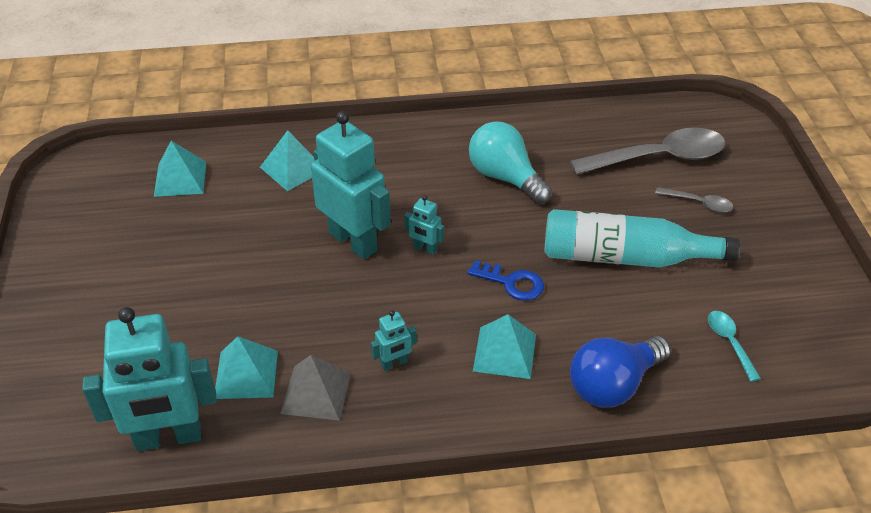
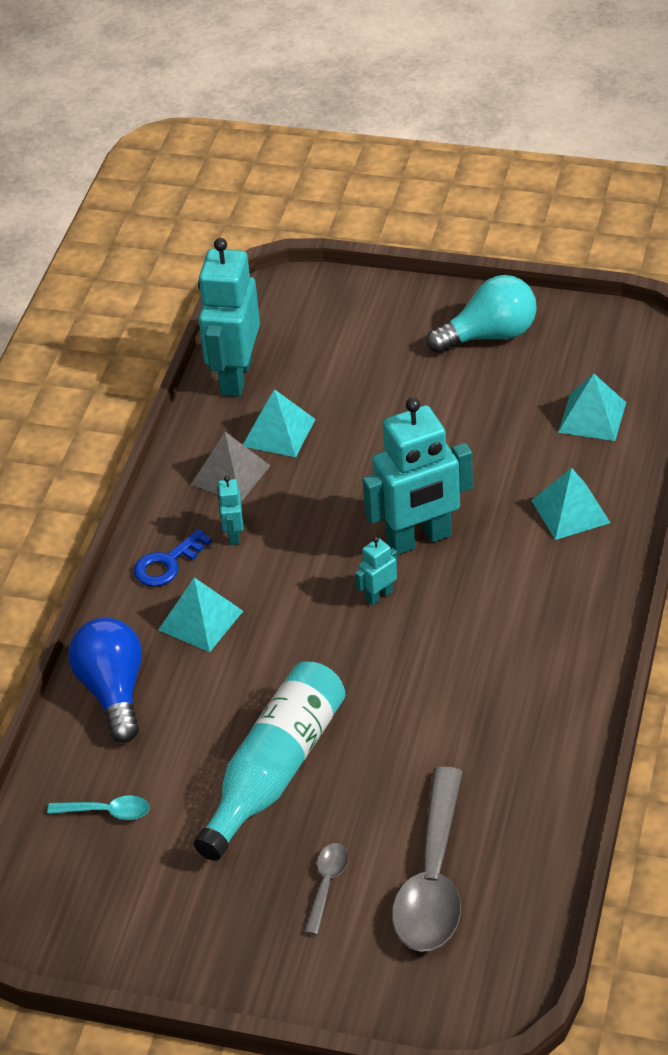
camera: 115 degrees right, 0 degrees up
(505, 177) = (466, 702): turquoise light bulb -> turquoise light bulb (489, 335)
(511, 283) = (290, 654): blue key -> blue key (167, 563)
(699, 203) = (327, 884): grey spoon -> grey spoon turned 150 degrees clockwise

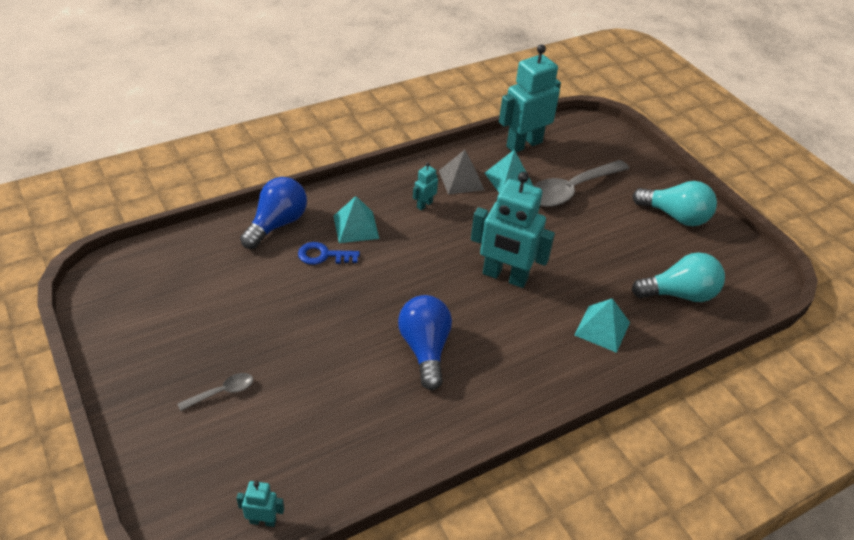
camera: 40 degrees right, 0 degrees up
(107, 812) = (195, 269): turquoise spoon -> none
(167, 563) = (379, 193): blue key -> blue key (323, 255)
(275, 770) = (284, 318): turquoise bottle -> none
(379, 595) = (448, 285): turquoise robot -> turquoise robot (263, 521)
(433, 879) = (268, 441): grey spoon -> grey spoon (571, 190)
(447, 674) = (425, 349): none -> blue light bulb
(592, 417) = (679, 294): turquoise pyramid -> turquoise light bulb

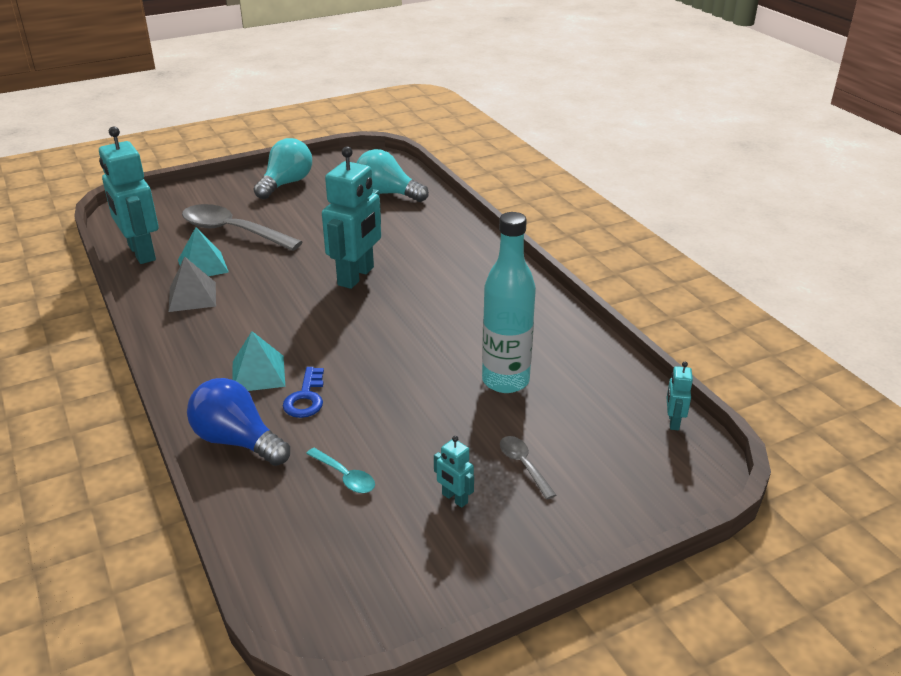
camera: 85 degrees left, 10 degrees down
(229, 282) = (345, 477): none -> turquoise spoon
(337, 385) = (505, 381): none -> turquoise bottle
(424, 205) = (230, 323): turquoise robot -> turquoise robot (454, 498)
(425, 349) = (454, 326): blue light bulb -> none
(571, 190) = (232, 231): grey spoon -> grey spoon turned 150 degrees clockwise
(602, 328) = (427, 232): turquoise pyramid -> none
(679, 294) = (387, 193): turquoise light bulb -> turquoise light bulb turned 60 degrees counterclockwise

